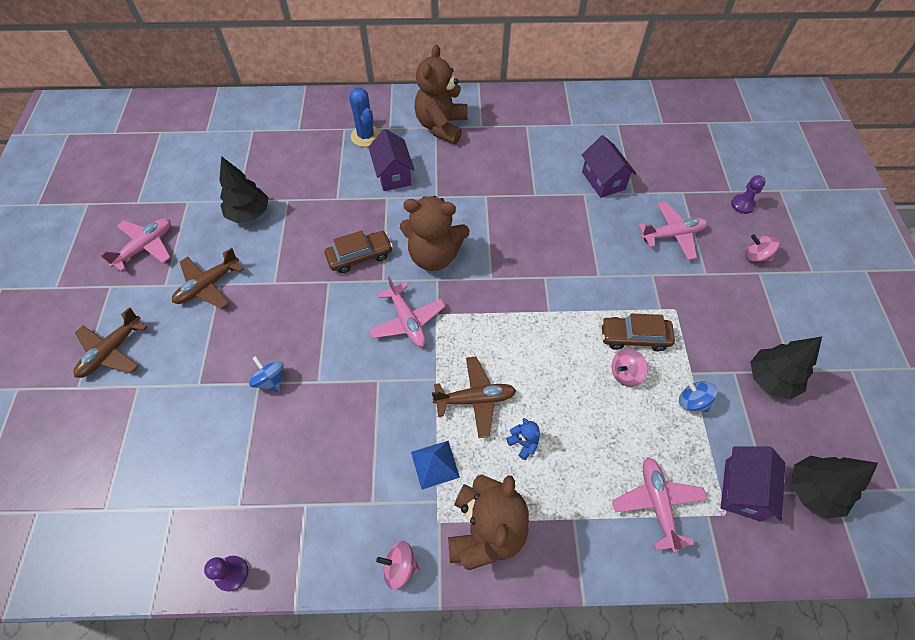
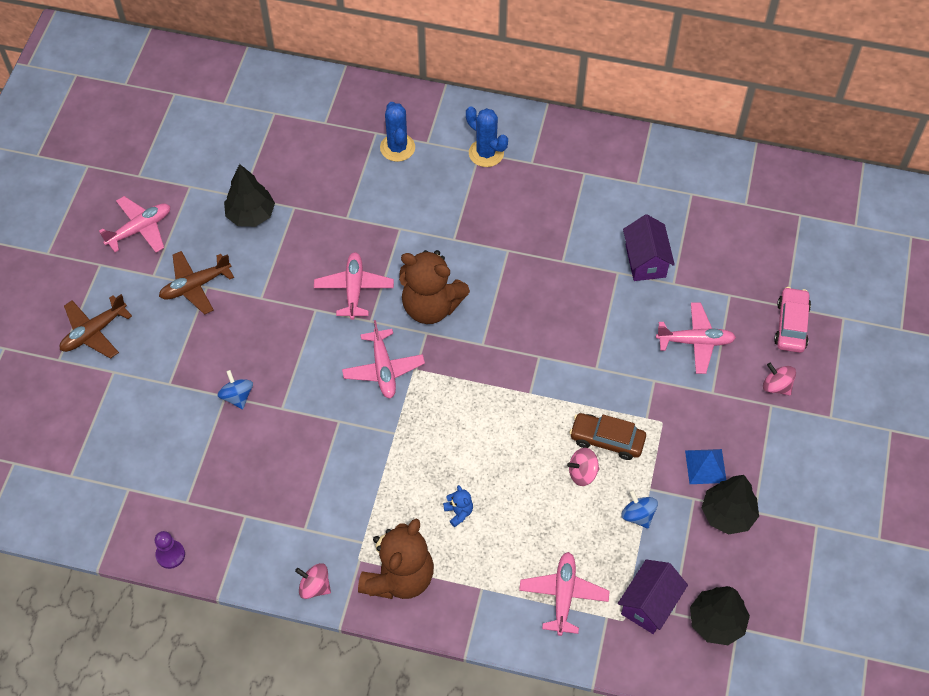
camera: 15 degrees right, 0 degrees up
(360, 256) = (354, 289): brown car -> pink plane
(393, 174) = (414, 202): purple house -> none
(435, 464) = (370, 510): blue pyramid -> blue pyramid (705, 466)
(441, 126) = (486, 153): brown teddy bear -> blue cactus
(475, 399) = (426, 461): brown plane -> none
(742, 205) = (791, 325): purple pawn -> pink car

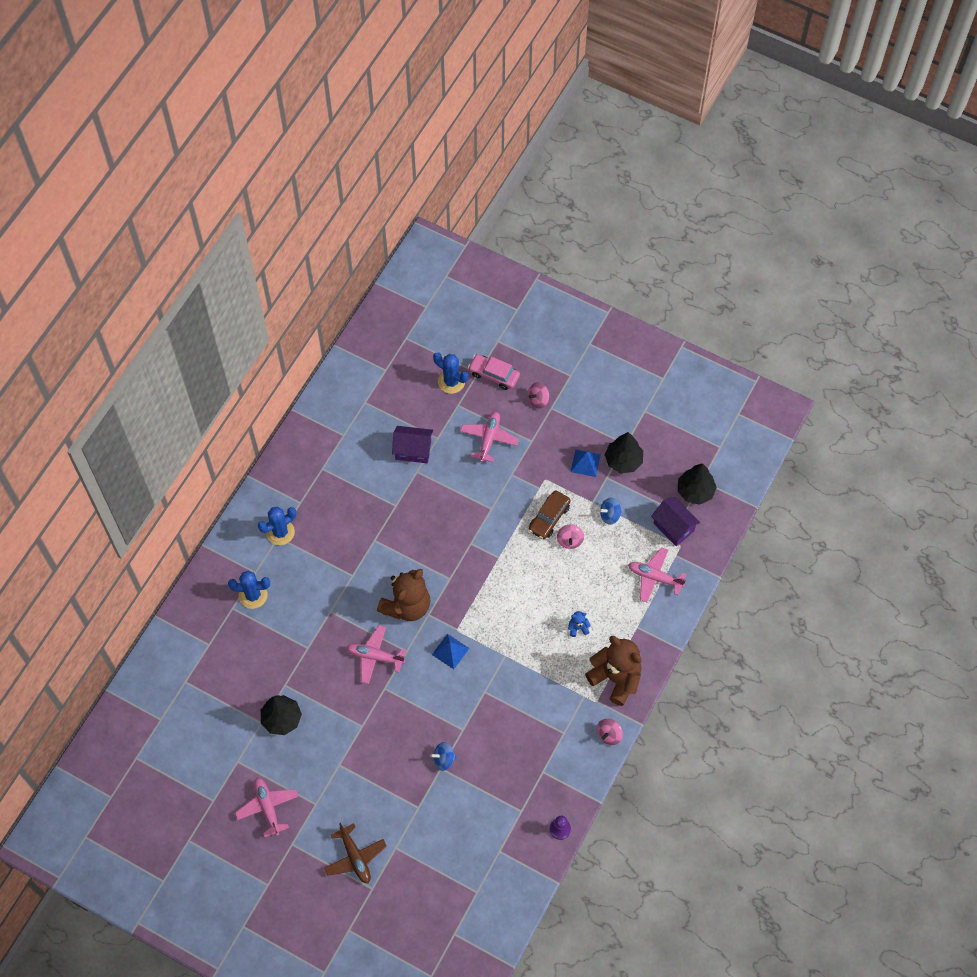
camera: 75 degrees left, 5 degrees up
(195, 286) = (335, 773): brown plane -> none
(383, 369) = (450, 651): pink plane -> blue pyramid
(760, 279) = (451, 382): none -> blue cactus

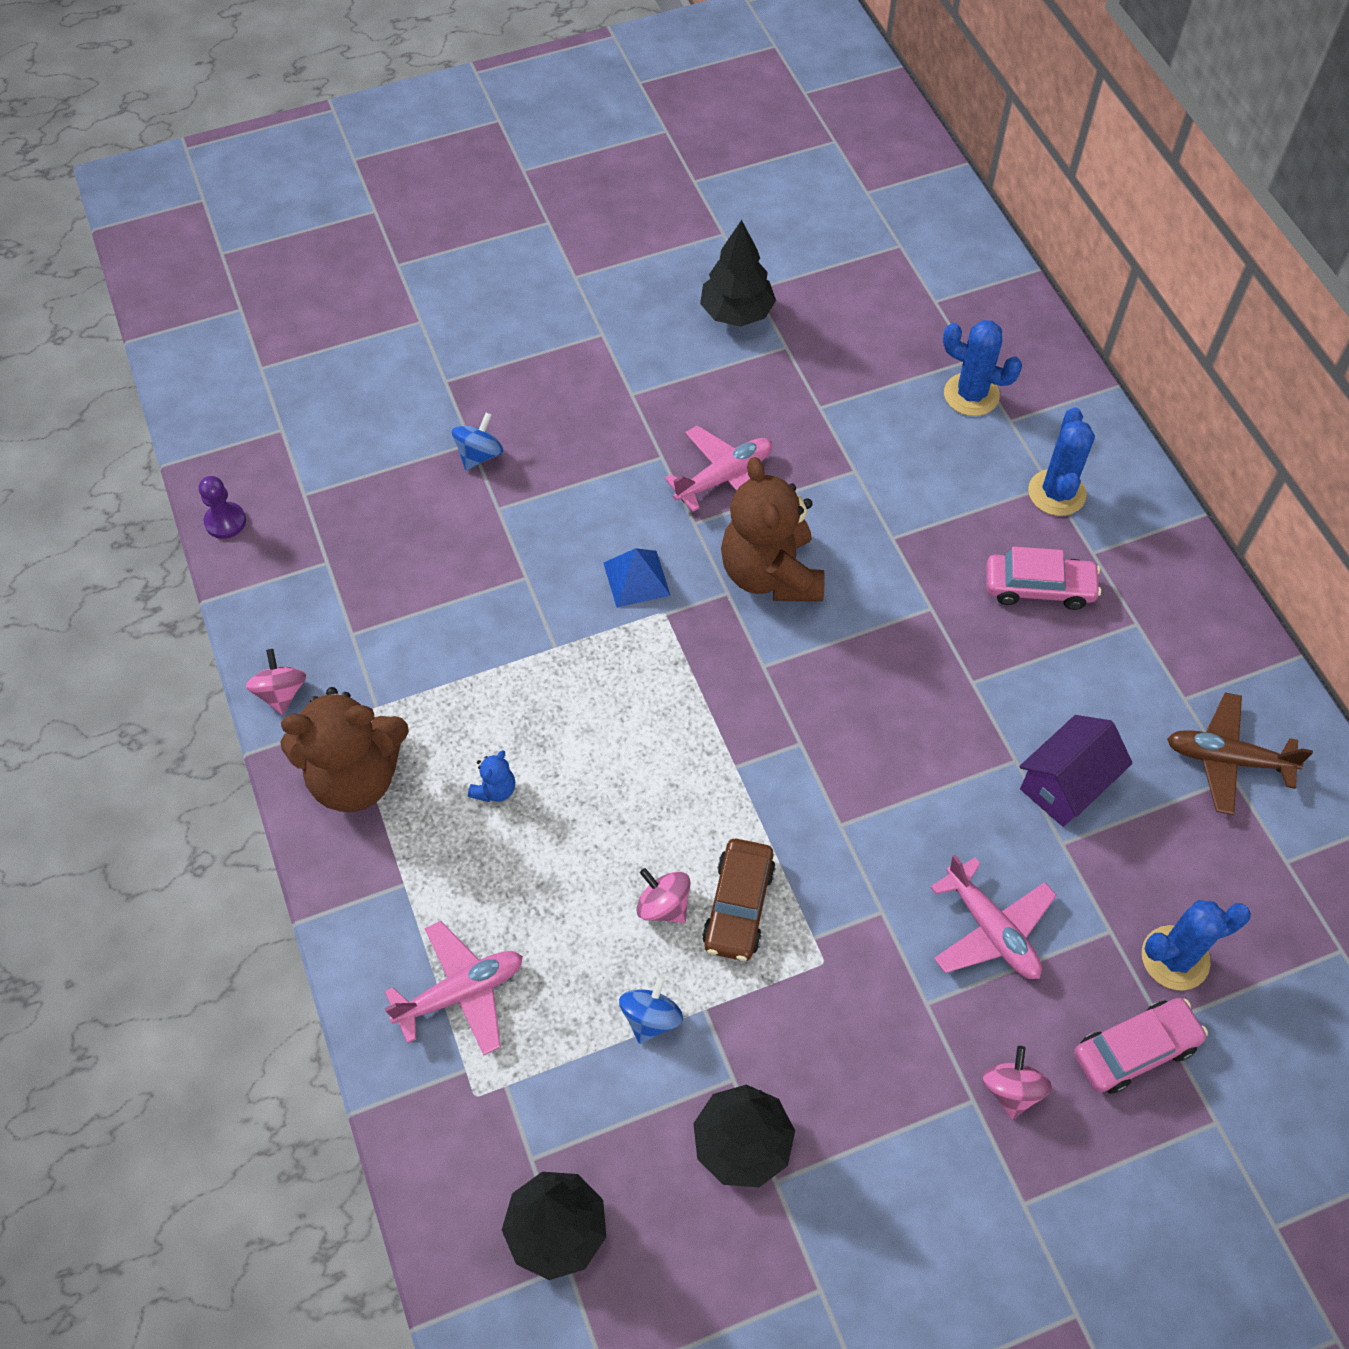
camera: 130 degrees right, 5 degrees down
(253, 595) = (971, 395): blue cactus -> blue cactus turned 75 degrees clockwise
(267, 807) = (624, 227): pink plane -> none
(333, 510) = (1039, 588): none -> pink car
(355, 857) = (457, 272): brown plane -> brown plane (1227, 759)
(549, 518) = (738, 906): brown car -> brown car turned 150 degrees counterclockwise
(585, 463) = (797, 1065): blue pyramid -> none
(673, 527) = (522, 1116): purple house -> none

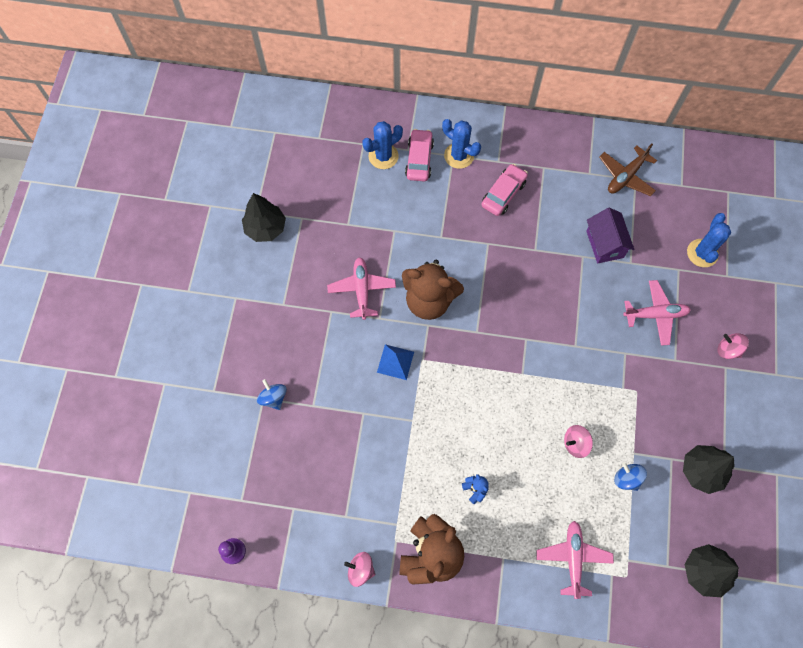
camera: 60 degrees left, 10 degrees up
(738, 906) = (592, 411): brown car -> none
(1135, 1050) = (733, 293): pink car -> pink car (419, 159)

